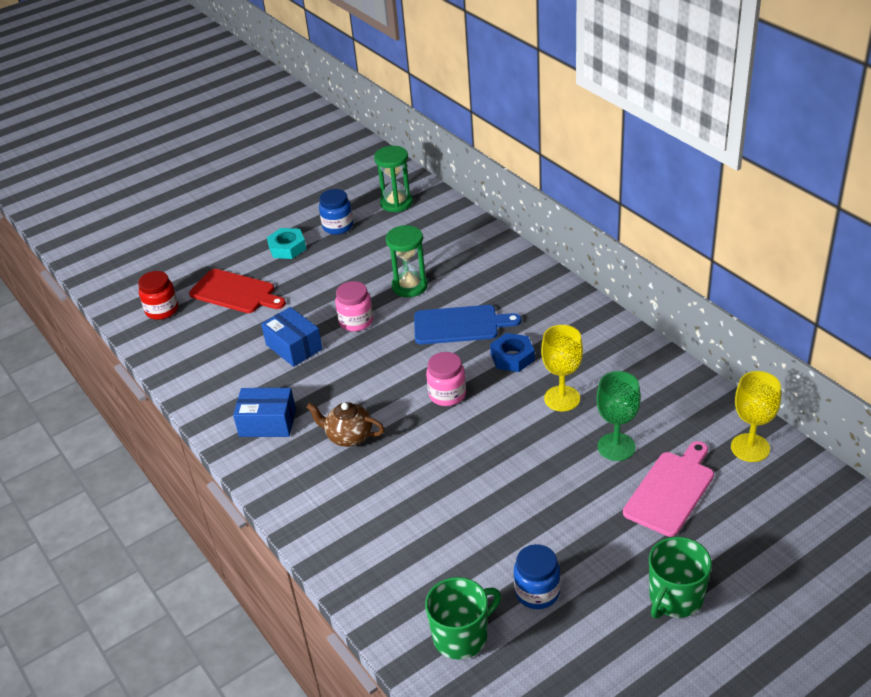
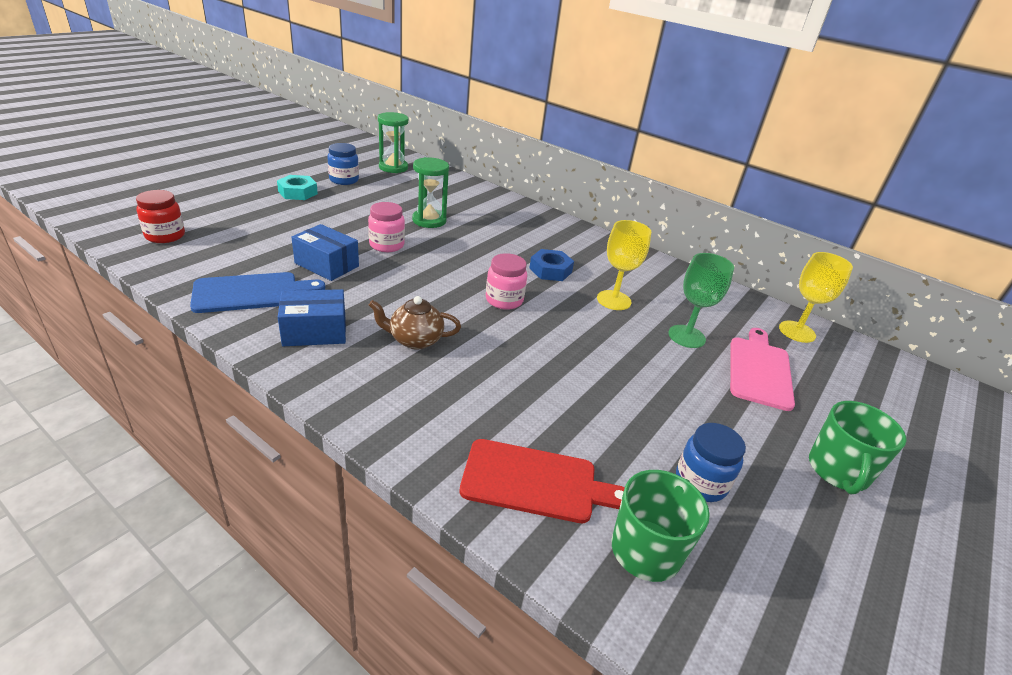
camera: 25 degrees left, 5 degrees down
(235, 292) = (249, 223): red cutting board -> red cutting board (535, 482)
(460, 325) = (489, 247): blue cutting board -> blue cutting board (251, 292)

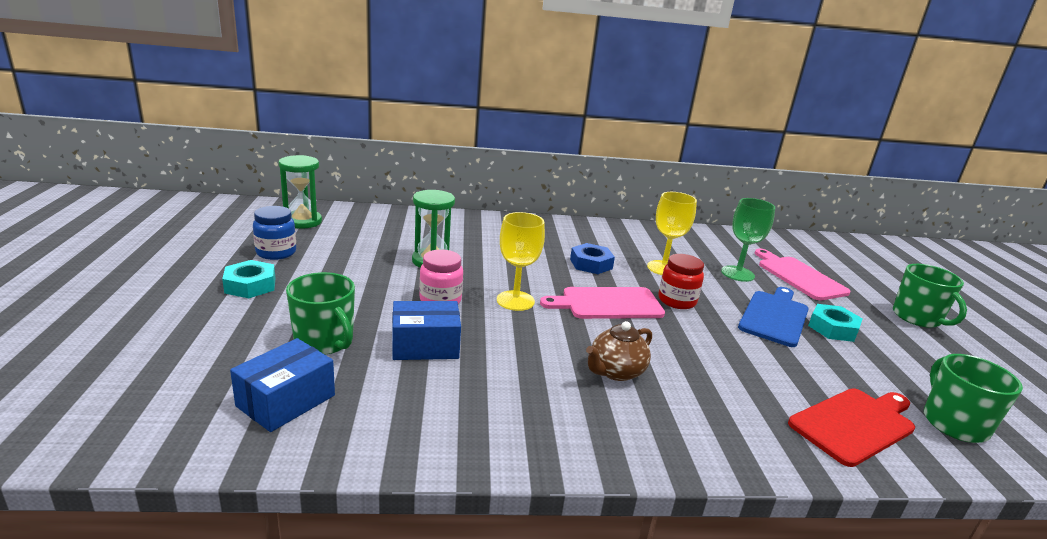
camera: 40 degrees left, 10 degrees down
(165, 236) = (180, 407): red jar -> red jar (677, 301)
(251, 292) = (410, 413): blue cutting board -> blue cutting board (774, 316)
(280, 237) = (325, 341): none -> green mug
(314, 331) = (536, 413): blue box -> blue box (286, 401)
(504, 300) = (607, 304): pink jar -> pink cutting board
(692, 420) = (832, 328): none -> turquoise nut
(700, 482) = (899, 364): blue jar -> none
(797, 332) = (770, 242): yellow goblet -> yellow goblet (515, 301)

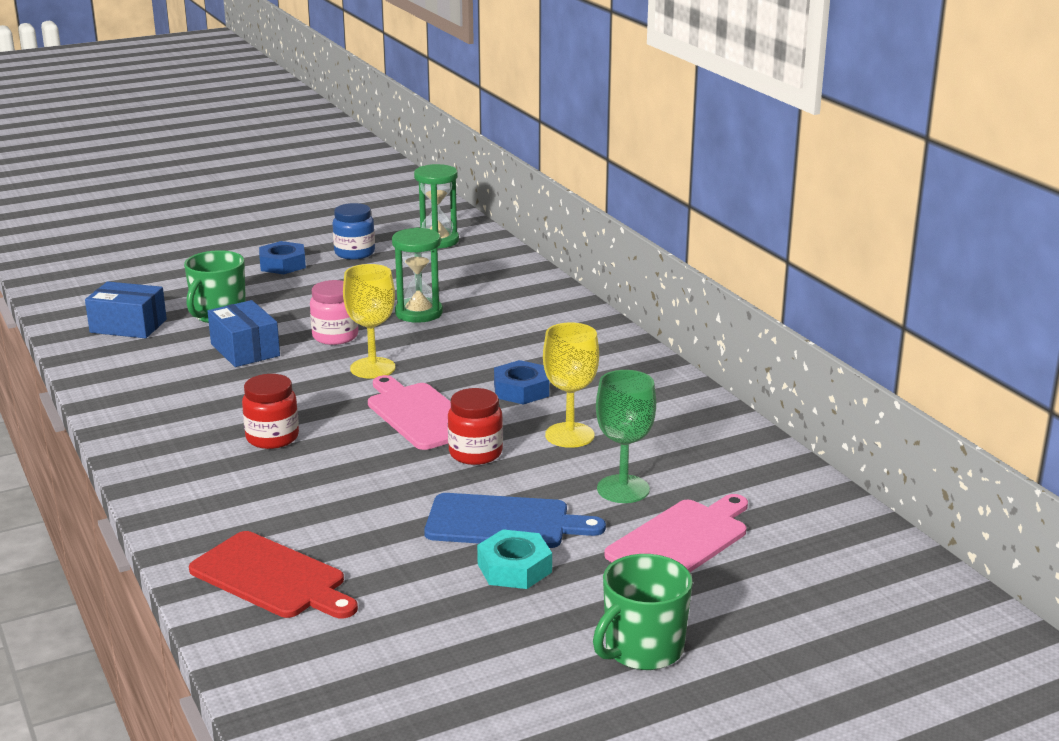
camera: 70 degrees right, 0 degrees up
(250, 285) = (282, 264): turquoise nut -> blue nut
(615, 371) = (272, 438): brown teapot -> red jar
(953, 423) = (326, 650): green mug -> none

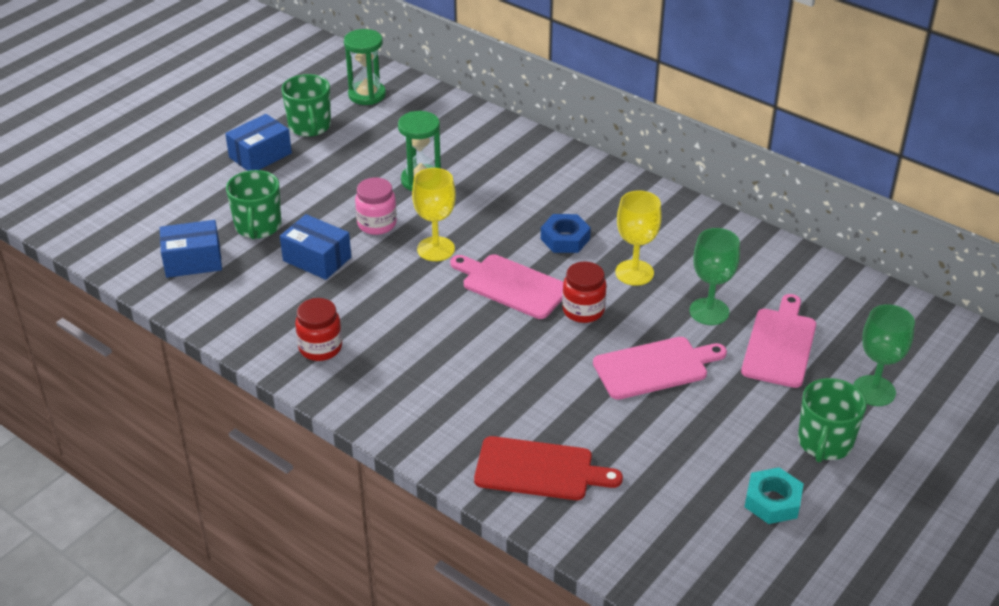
camera: 25 degrees left, 15 degrees up
(272, 438) = (422, 342): red jar -> red jar (320, 348)
(282, 264) = (260, 155): blue nut -> blue box
(354, 253) = (310, 126): blue jar -> green mug
(504, 522) = (655, 367): blue cutting board -> pink cutting board
(514, 568) = (694, 405): turquoise nut -> turquoise nut (772, 501)
(761, 616) = (874, 391): none -> green goblet

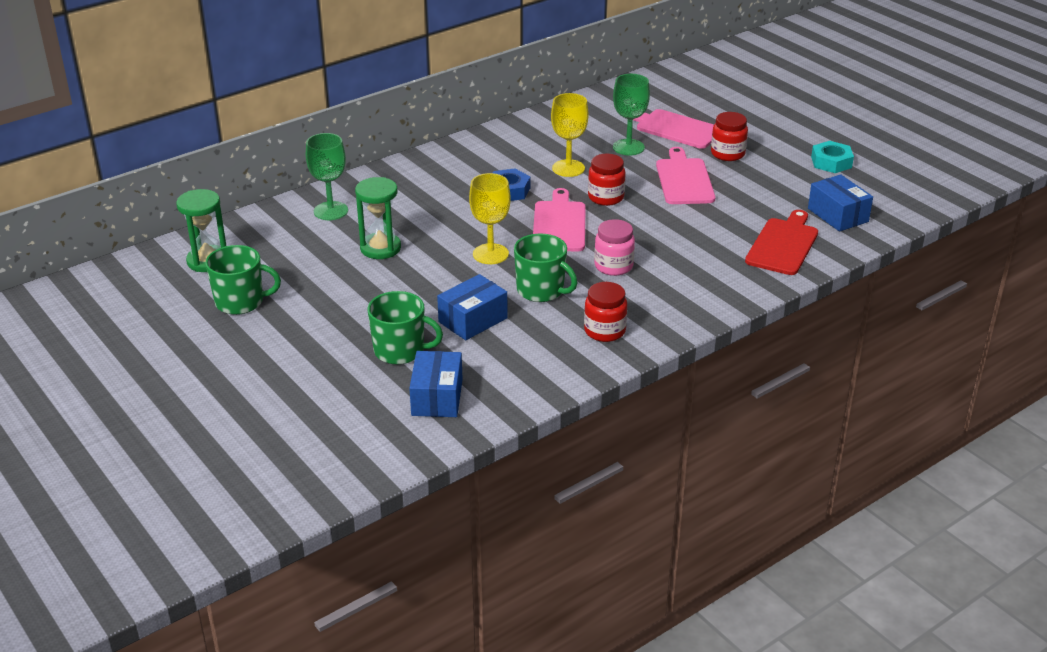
camera: 75 degrees left, 5 degrees down
(260, 155) = (273, 339): blue box -> blue box (838, 215)
(377, 224) = (435, 280): pink jar -> pink jar (613, 266)
(511, 285) = (559, 224): pink cutting board -> pink cutting board turned 135 degrees clockwise
(740, 398) = (727, 154): none -> red jar
(824, 443) = (780, 134): green mug -> green mug (541, 290)
(874, 391) = (734, 107): green goblet -> green goblet (331, 211)

